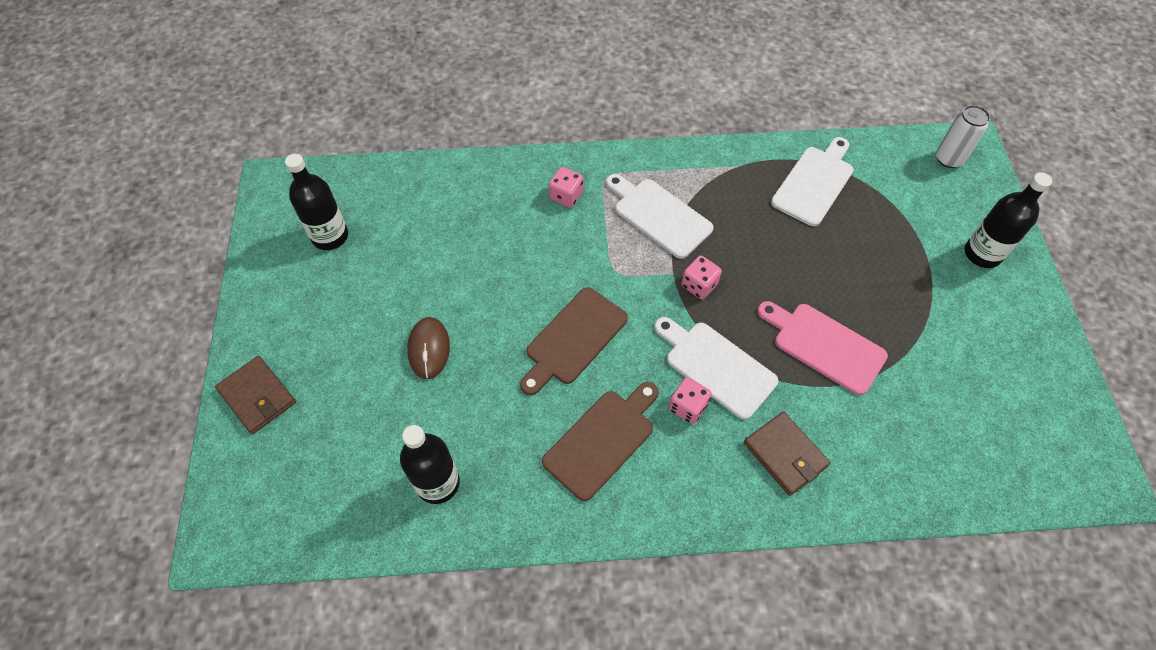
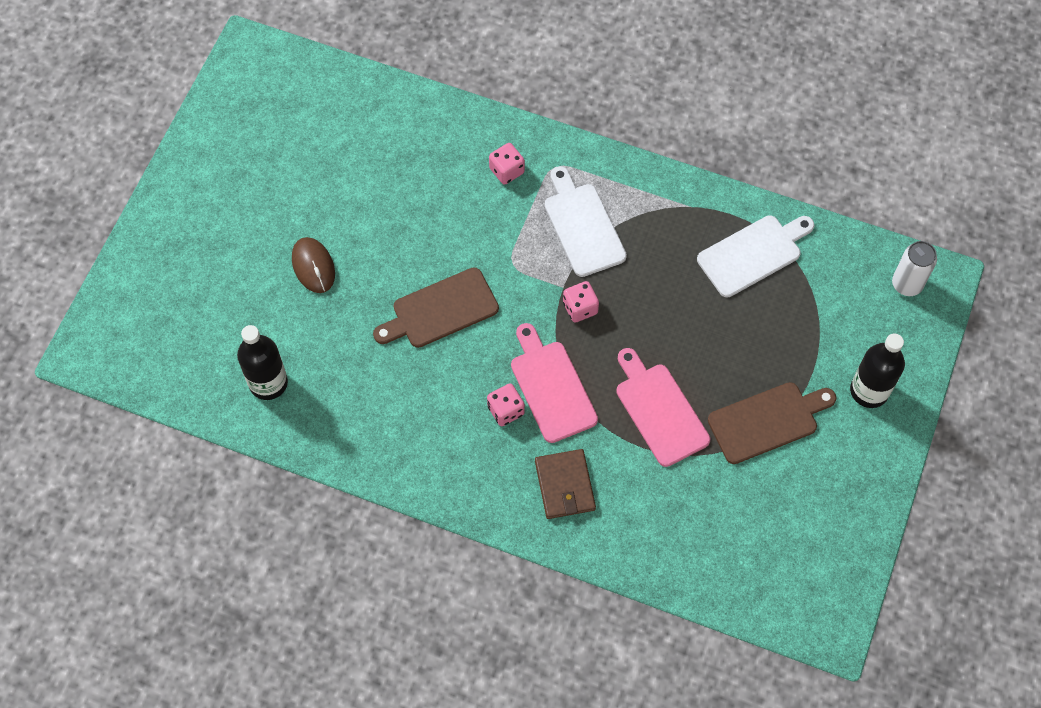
camera: 25 degrees right, 5 degrees up
(257, 396) = (156, 248): brown wallet -> none
(330, 236) = (275, 125): black bottle -> none
(429, 349) = (313, 266): brown mouse -> brown mouse turned 45 degrees counterclockwise
(602, 440) = (418, 407): brown cutting board -> brown cutting board (767, 421)
(716, 366) = (551, 387): white cutting board -> pink cutting board

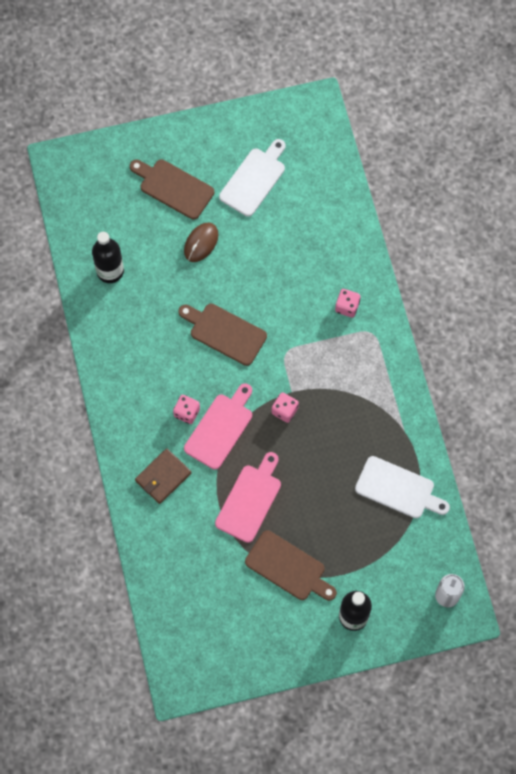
camera: 55 degrees right, 5 degrees up
(223, 252) = (174, 187): none -> brown cutting board
(583, 226) = (342, 376): white cutting board -> white cutting board (254, 179)

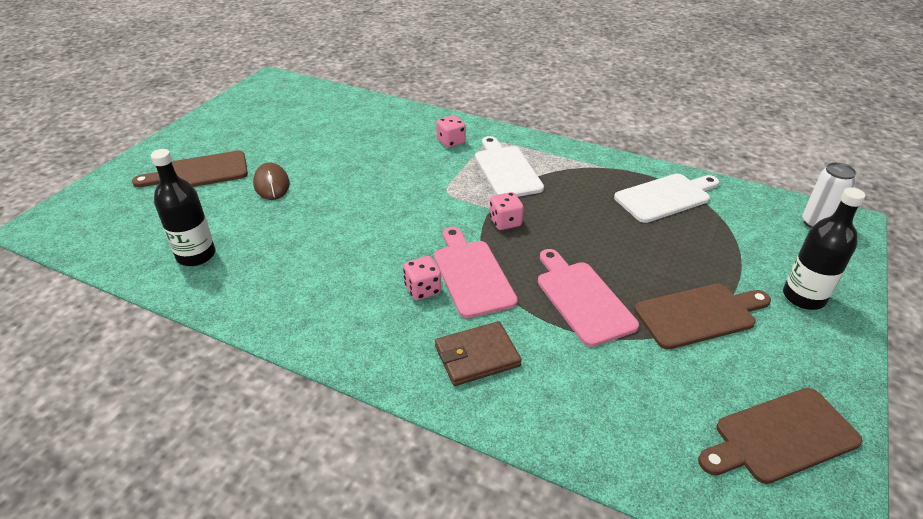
camera: 50 degrees left, 30 degrees down
(163, 477) = (477, 356): brown wallet -> brown wallet turned 75 degrees clockwise
(225, 332) = (375, 216): brown cutting board -> brown cutting board (781, 436)
(254, 179) = (271, 131): white cutting board -> white cutting board (506, 170)

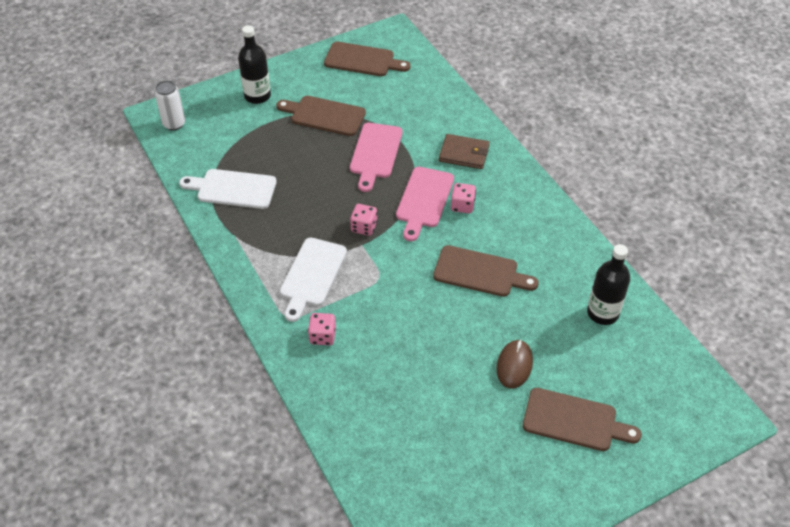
camera: 145 degrees left, 10 degrees up
(352, 235) = (479, 272): none -> brown cutting board

